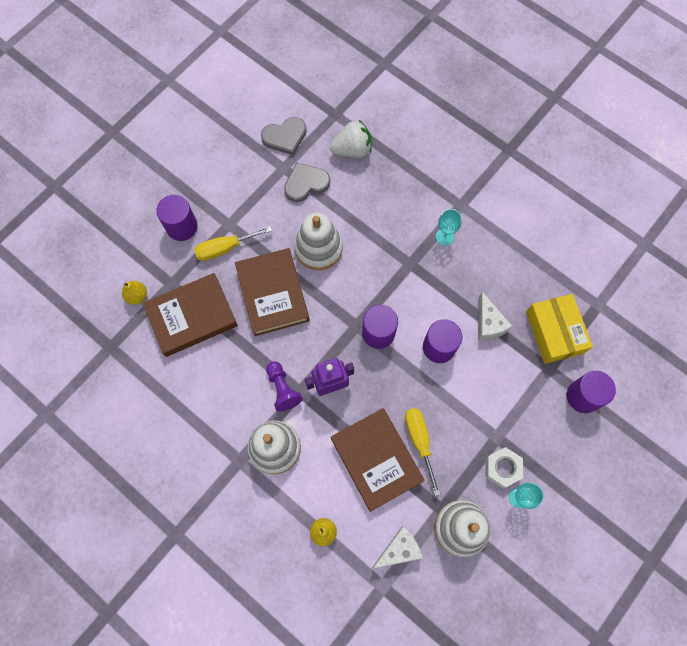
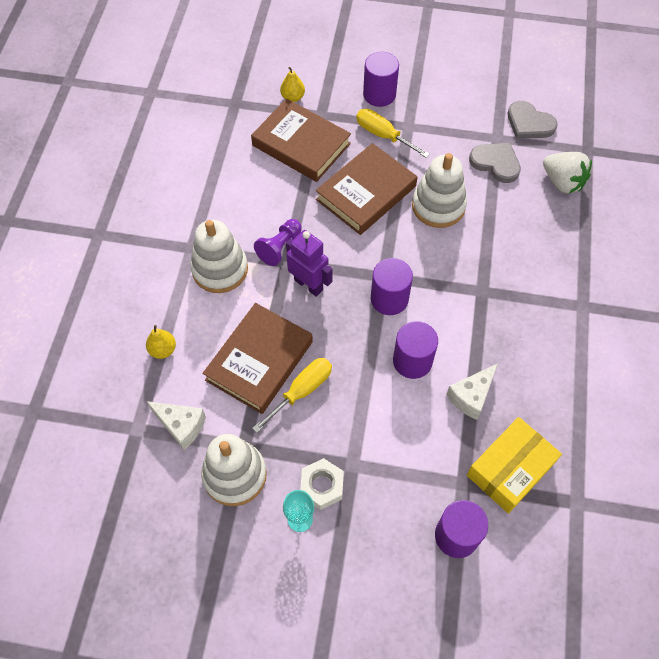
camera: 60 degrees right, 10 degrees down
(444, 237) = (535, 308): turquoise goblet -> none

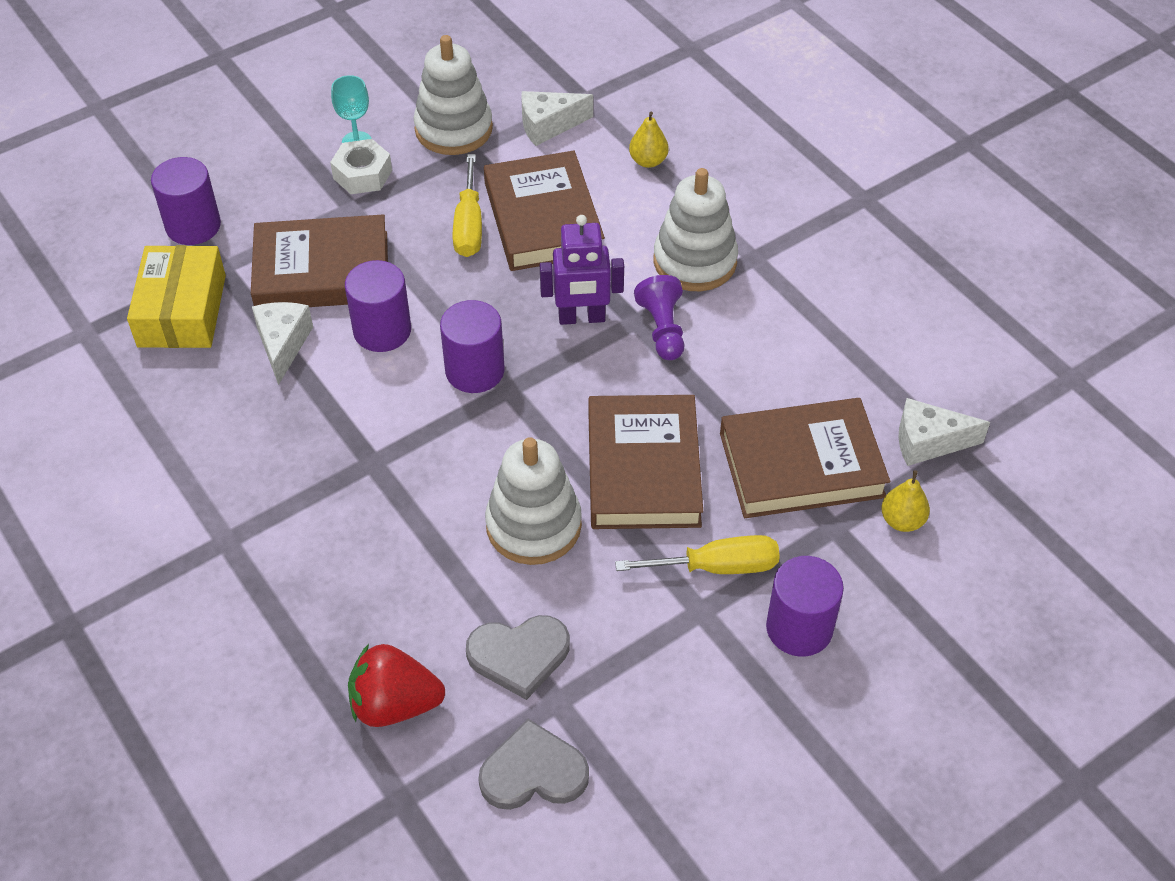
camera: 135 degrees right, 10 degrees down
(241, 114) = (928, 442): none -> white cheese
(409, 430) = (322, 271): none -> brown book
(562, 182) = (394, 704): white strawberry -> red strawberry

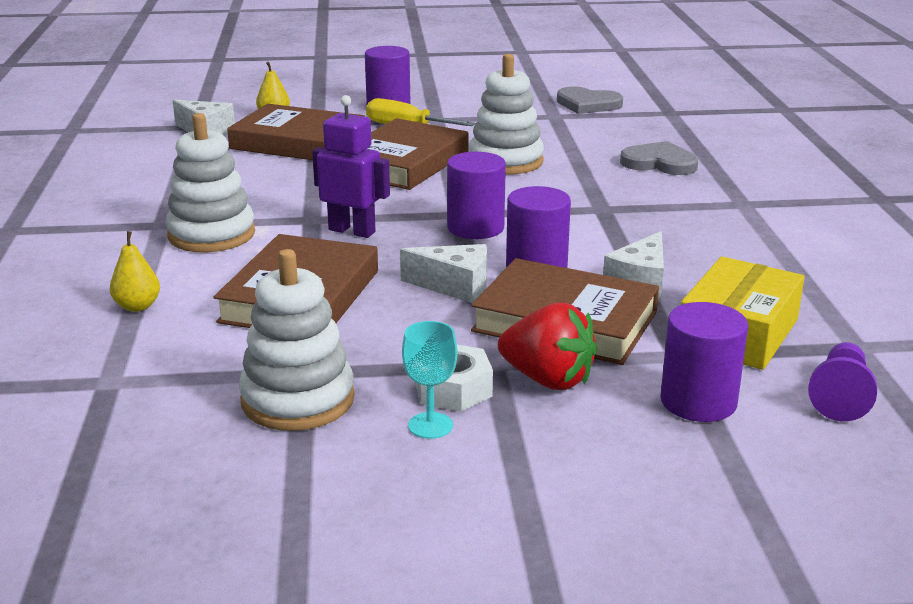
camera: 150 degrees left, 25 degrees down
(394, 704) = (654, 132): red strawberry -> red strawberry (548, 380)
(469, 225) = (380, 312): yellow screwdriver -> none
(519, 655) = (563, 129): grey heart -> grey heart (659, 163)
(548, 125) = (188, 367): white cheese -> white cheese (455, 286)
(662, 329) = (297, 210): purple pawn -> purple pawn (840, 397)

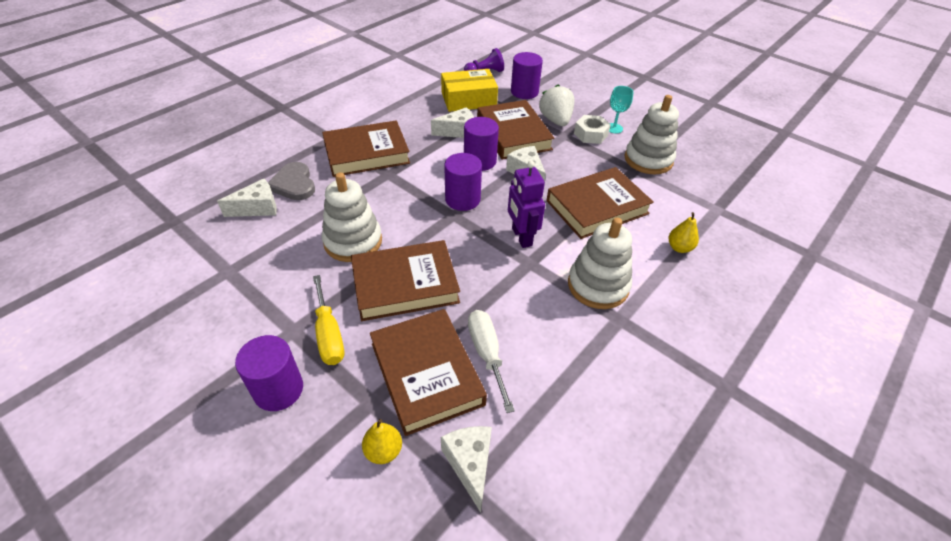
camera: 135 degrees left, 20 degrees up
(264, 164) = (487, 354): none -> white screwdriver
(548, 380) = (555, 120): red strawberry -> white strawberry
(587, 104) = (181, 268): grey heart -> none
(637, 141) = (257, 208): none -> white cheese
(670, 211) = (366, 153): none -> brown book

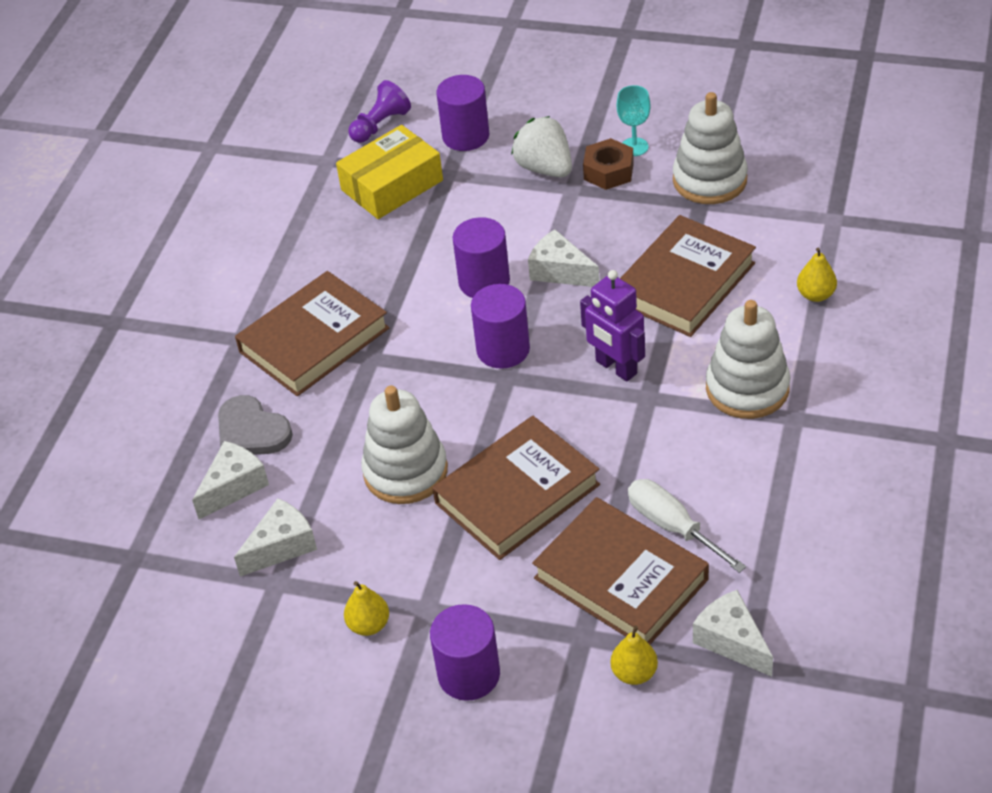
camera: 20 degrees left, 0 degrees up
(251, 323) = (369, 625): none -> yellow pear
(329, 334) = (474, 592): yellow screwdriver -> none
(458, 131) = (418, 247): white cheese -> white cheese (281, 546)
(513, 134) = (500, 217): brown book -> none
(590, 134) = (608, 171): white nut -> brown nut

